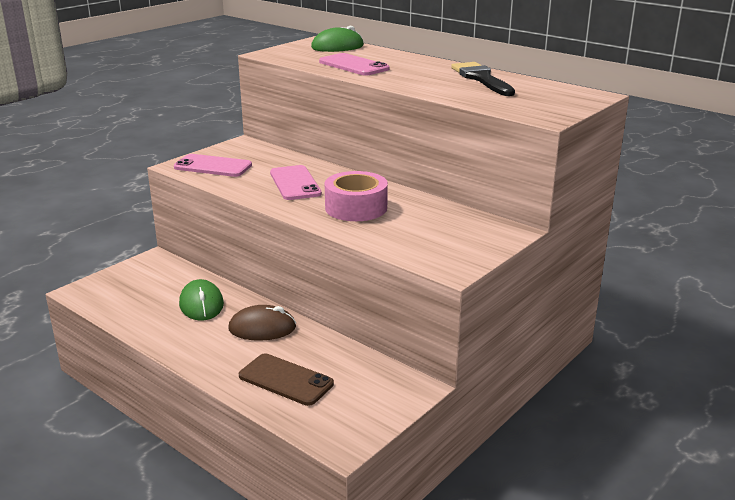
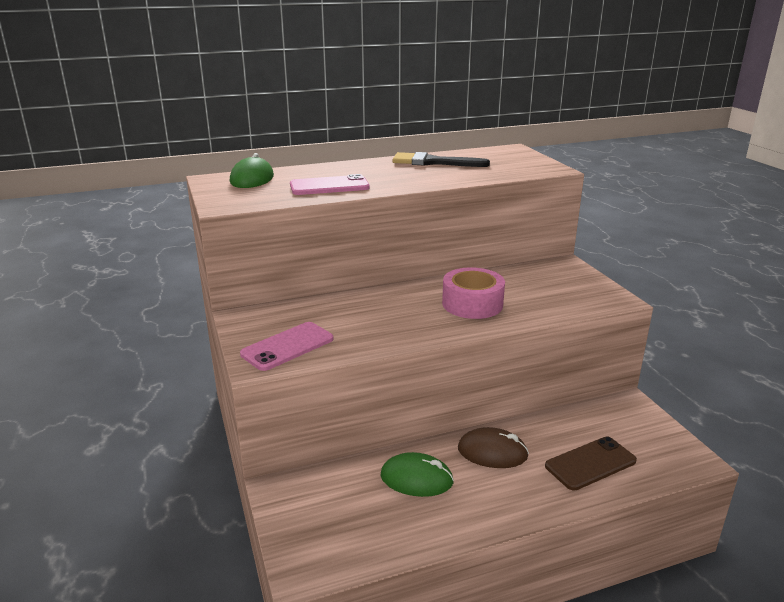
camera: 60 degrees left, 0 degrees up
(262, 328) = (492, 452): brown mouse -> brown mouse turned 75 degrees clockwise
(295, 183) = (387, 316): pink phone -> none

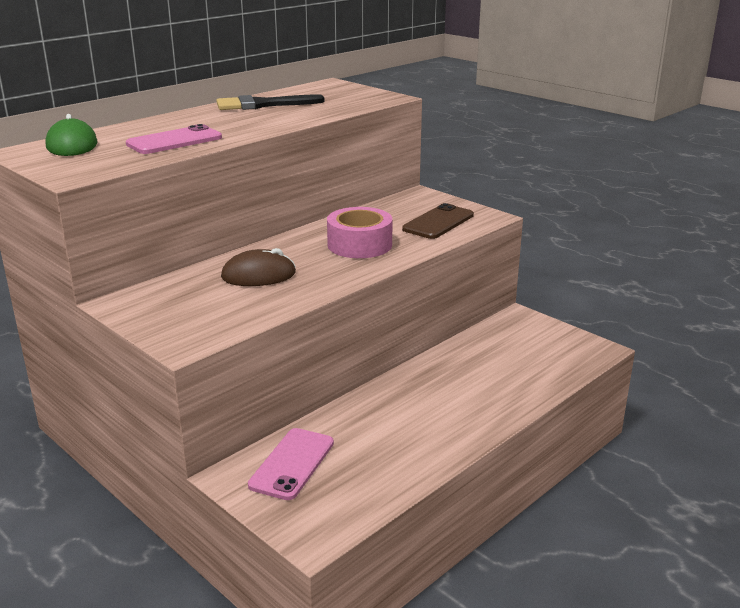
camera: 25 degrees left, 0 degrees up
(287, 346) = (201, 320): pink phone -> pink phone (292, 464)
(416, 479) = (368, 428): green mouse -> none
(492, 452) = (424, 387): brown mouse -> brown mouse (258, 275)
(590, 463) = (515, 373): brown phone -> brown phone (438, 222)

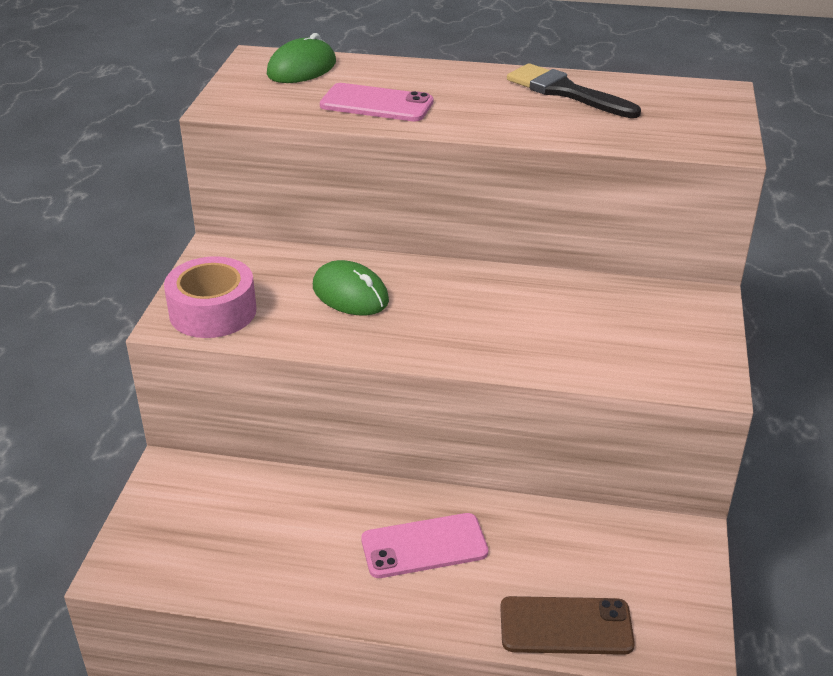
camera: 55 degrees right, 10 degrees up
(258, 275) = (350, 294): brown mouse -> green mouse
(292, 464) = (215, 498): pink phone -> pink phone (424, 546)
(359, 245) = (498, 321): pink tape -> pink tape (213, 311)
(438, 222) = (636, 349): brown phone -> brown phone (566, 626)

